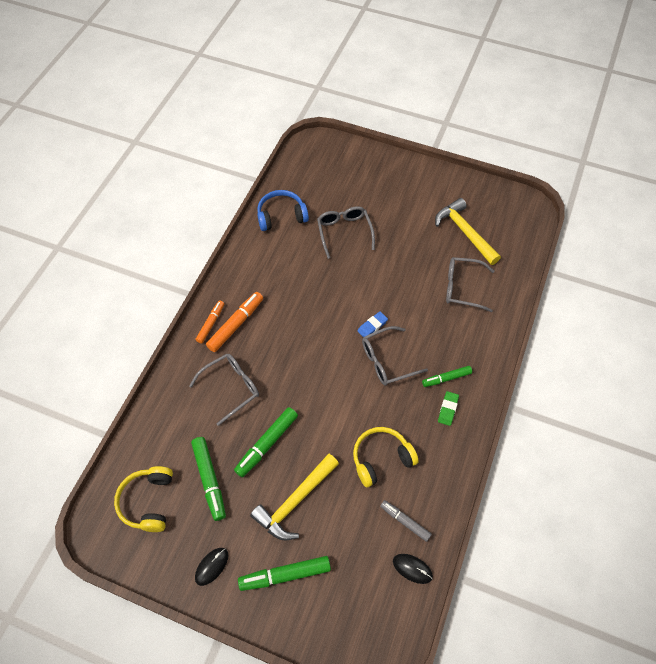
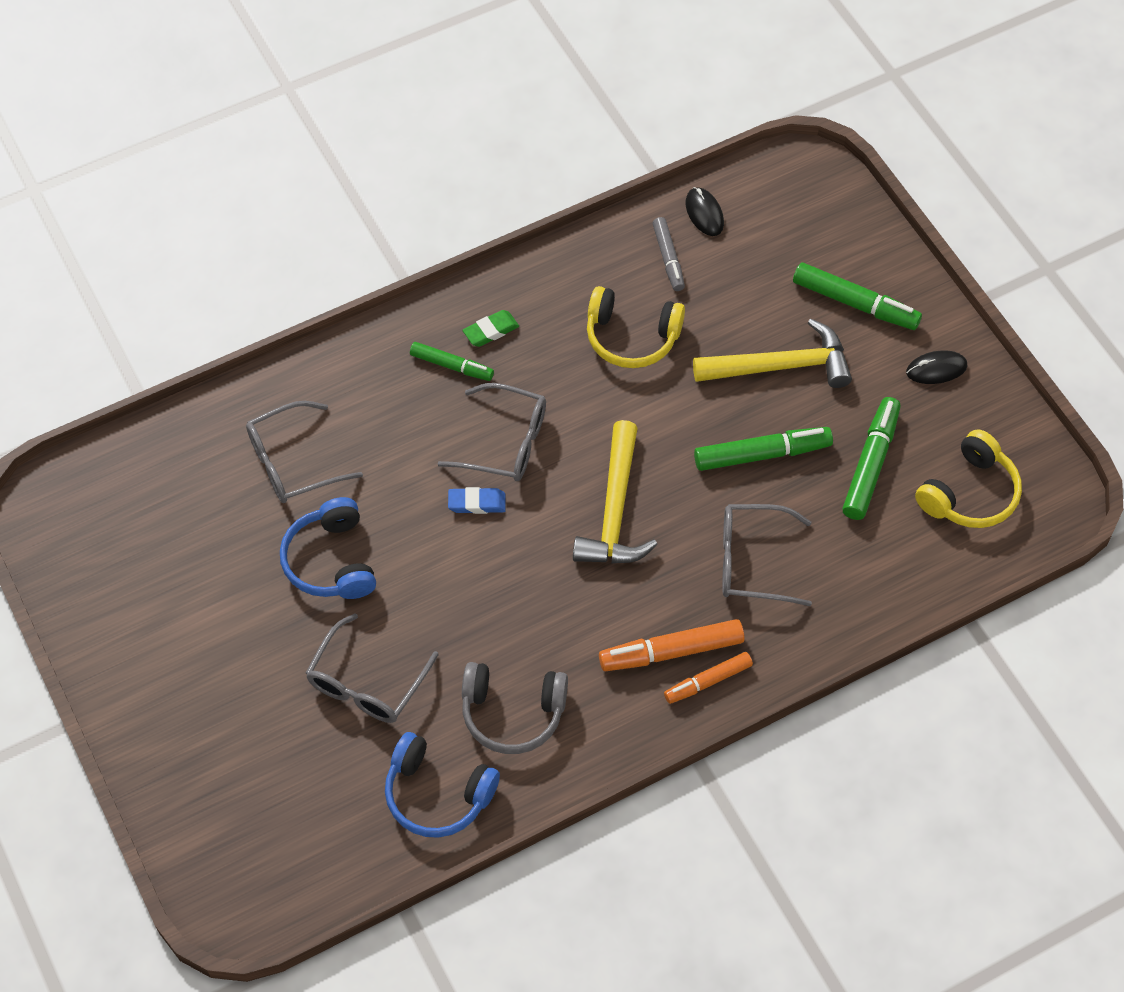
camera: 140 degrees left, 0 degrees up
(279, 259) = (512, 712): none -> grey headphones
(404, 263) = (331, 561): none -> blue headphones
(462, 287) = (292, 462): grey glasses -> grey glasses turned 105 degrees clockwise
(465, 232) = (188, 540): yellow hammer -> yellow hammer (615, 510)

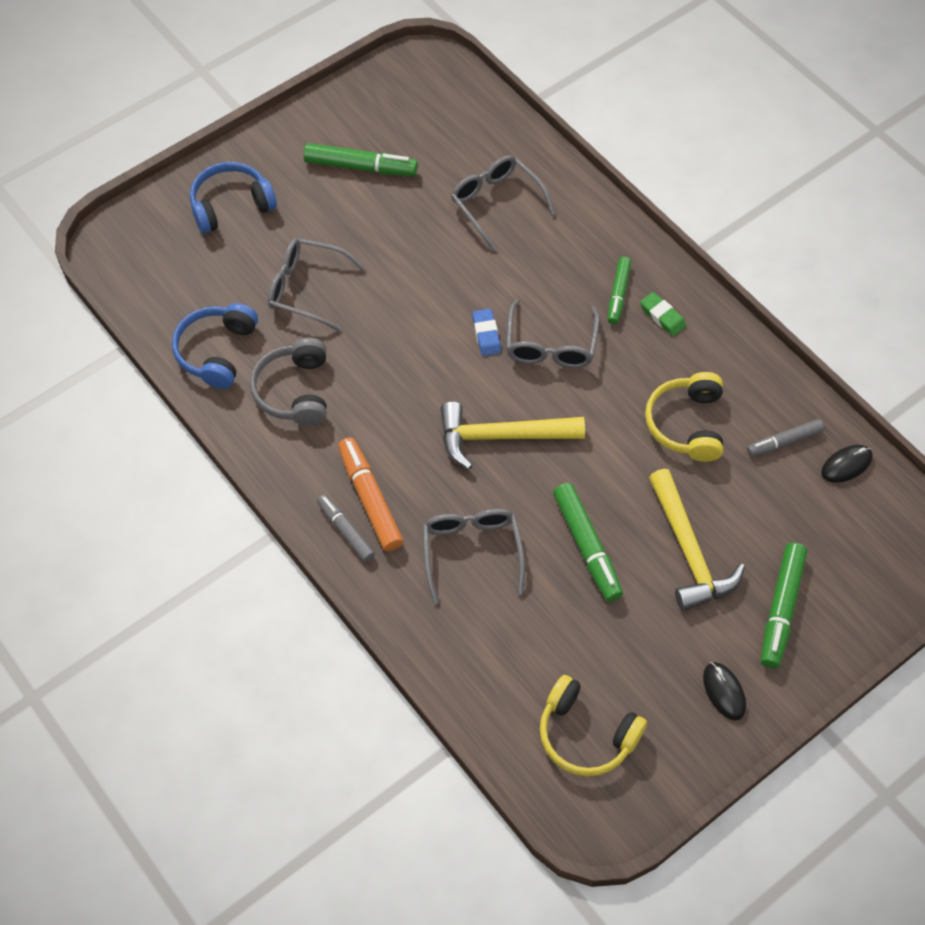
camera: 80 degrees right, 0 degrees up
(331, 561) = (411, 245): blue headphones -> blue headphones (231, 205)
(708, 681) = (346, 531): orange marker -> grey marker
(870, 464) = (598, 641): green marker -> green marker (360, 167)

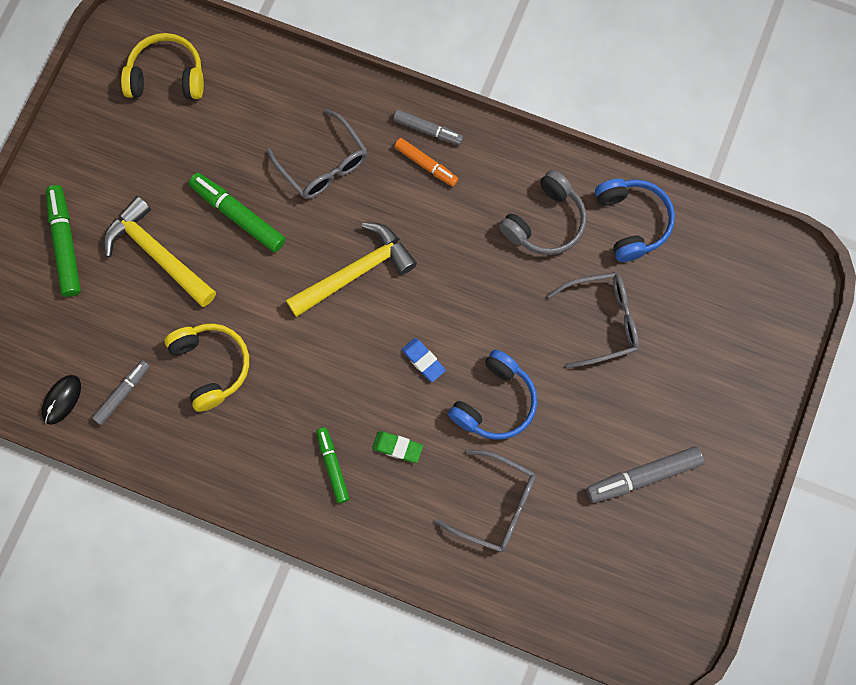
camera: 150 degrees right, 15 degrees up
(231, 205) = (726, 368): blue headphones -> blue headphones (495, 402)
(295, 391) = (545, 222): grey headphones -> grey headphones turned 75 degrees clockwise
(360, 167) = (643, 476): green marker -> grey marker
(370, 499) = (426, 164): orange marker -> orange marker, size x0.65
(550, 345) = (363, 380): grey glasses -> none
(662, 316) = (282, 464): green eraser -> green eraser (397, 447)
(724, 692) = (81, 158): black mouse -> none

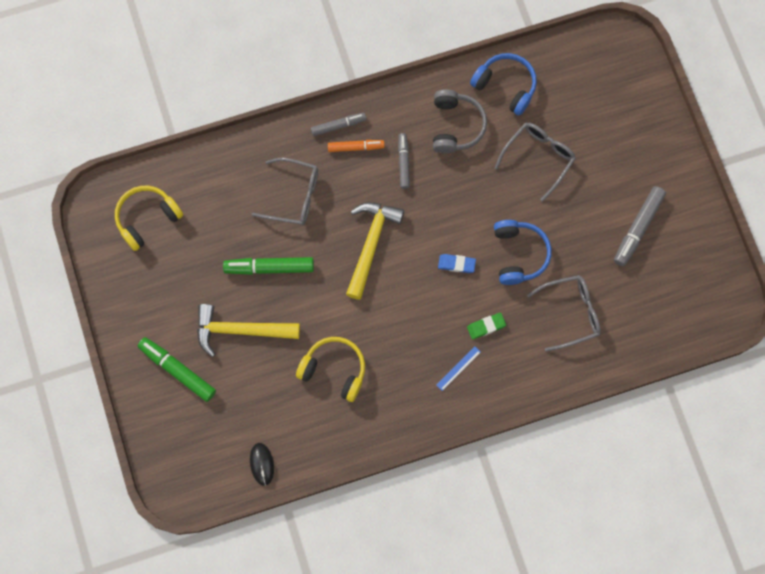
camera: 40 degrees left, 0 degrees up
(122, 394) = (295, 430): grey marker -> grey marker (403, 162)
(332, 466) = (458, 368): green marker -> blue ruler

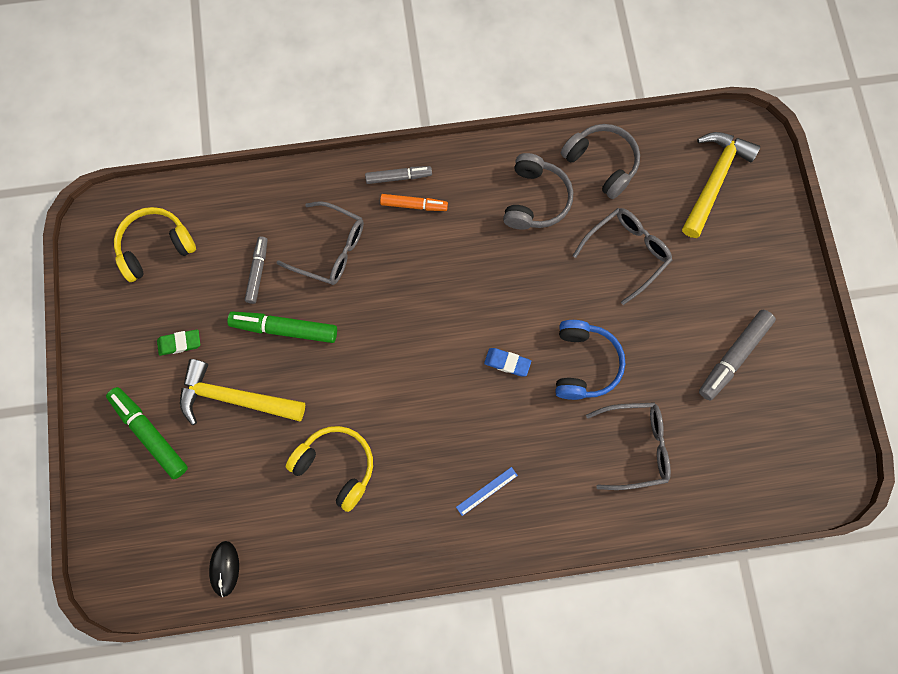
camera: 10 degrees right, 0 degrees up
(371, 244) = (409, 322): yellow hammer -> yellow hammer (714, 180)
(403, 162) = (466, 232): grey marker -> grey marker (257, 272)
(486, 326) = (529, 445): green eraser -> green eraser (179, 343)
(505, 86) = (601, 163): blue headphones -> grey headphones

